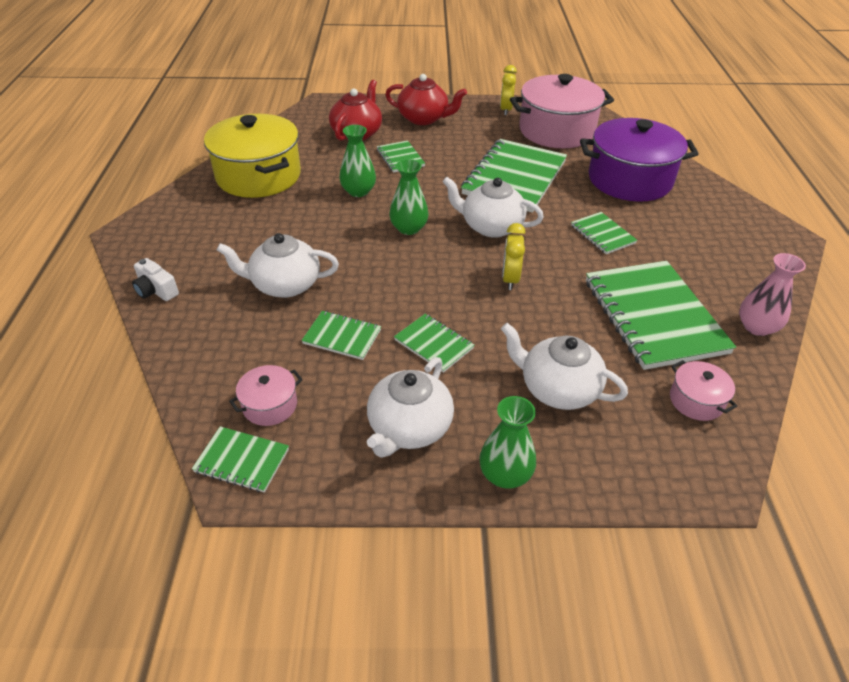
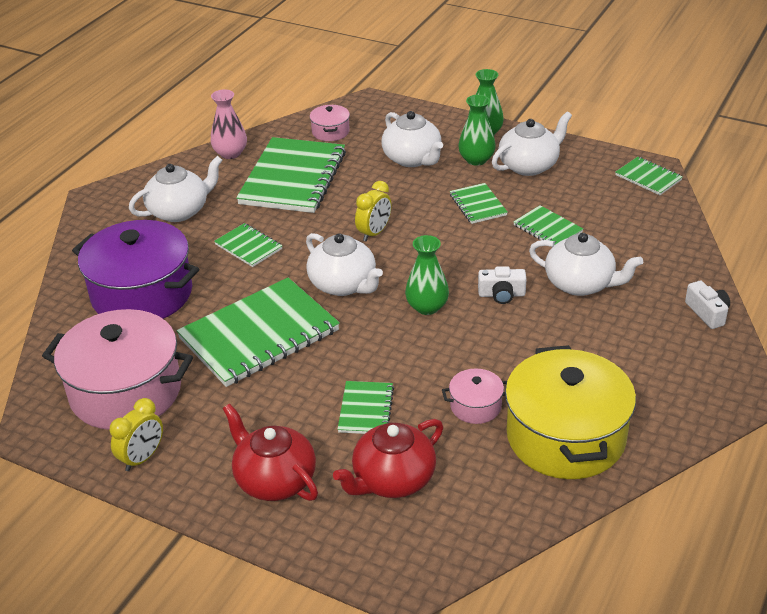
camera: 150 degrees left, 5 degrees down
(270, 405) = (621, 201): pink pot -> pink pot (475, 406)
(352, 255) = (501, 294): none -> white camera
(358, 191) = (451, 371): green vase -> green vase (476, 160)
(602, 234) = (248, 247): green notebook -> green notebook turned 45 degrees counterclockwise
(703, 248) = (179, 211): none -> white teapot

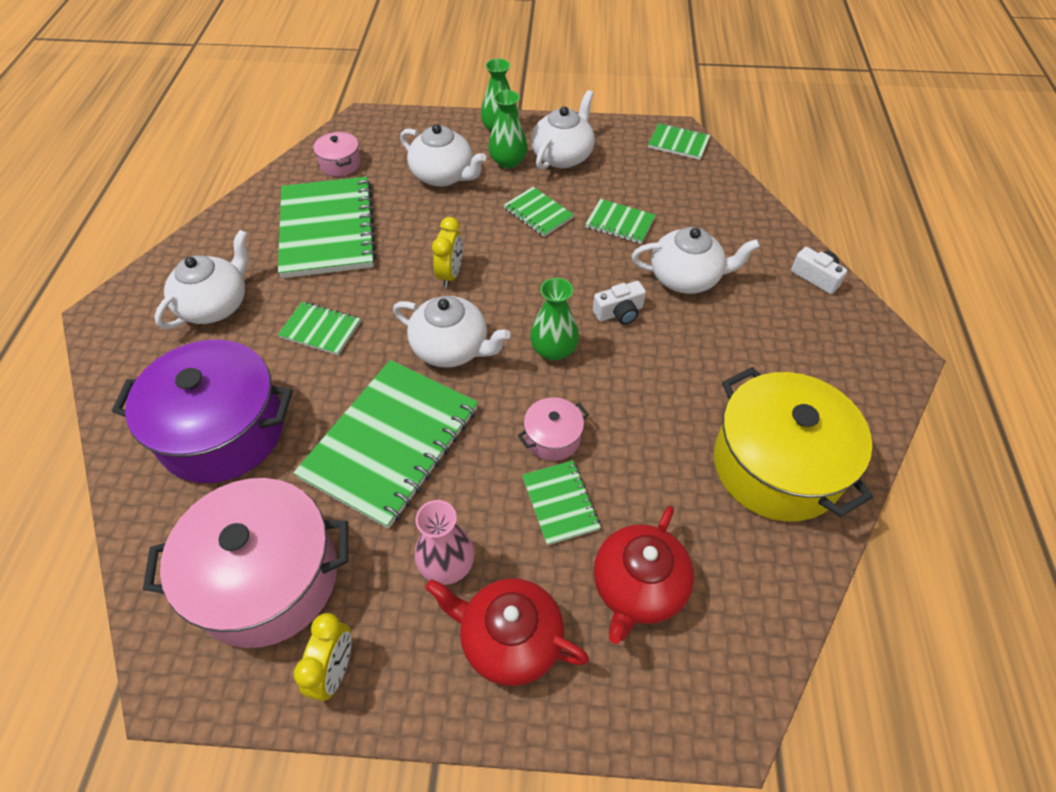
camera: 25 degrees left, 15 degrees up
(230, 153) = (240, 216): pink vase -> pink vase (447, 564)
(475, 406) = (670, 458): pink pot -> pink pot (553, 437)

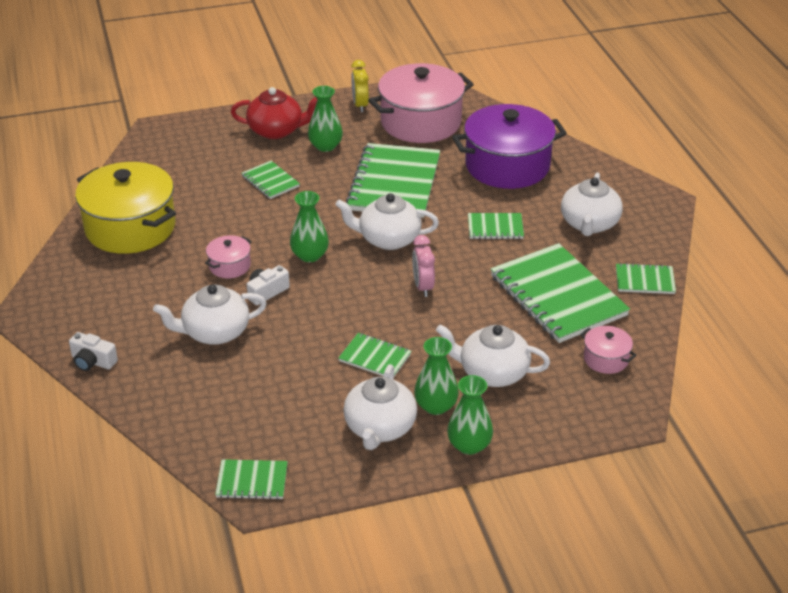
camera: 160 degrees right, 15 degrees down
(447, 564) = (325, 146): pink vase -> green vase
(450, 274) = (423, 287): yellow clock -> pink clock
(553, 437) = (288, 208): pink pot -> pink pot (229, 266)
(620, 223) = (290, 367): green notebook -> green notebook (645, 280)
(638, 587) = (212, 160): red teapot -> none

